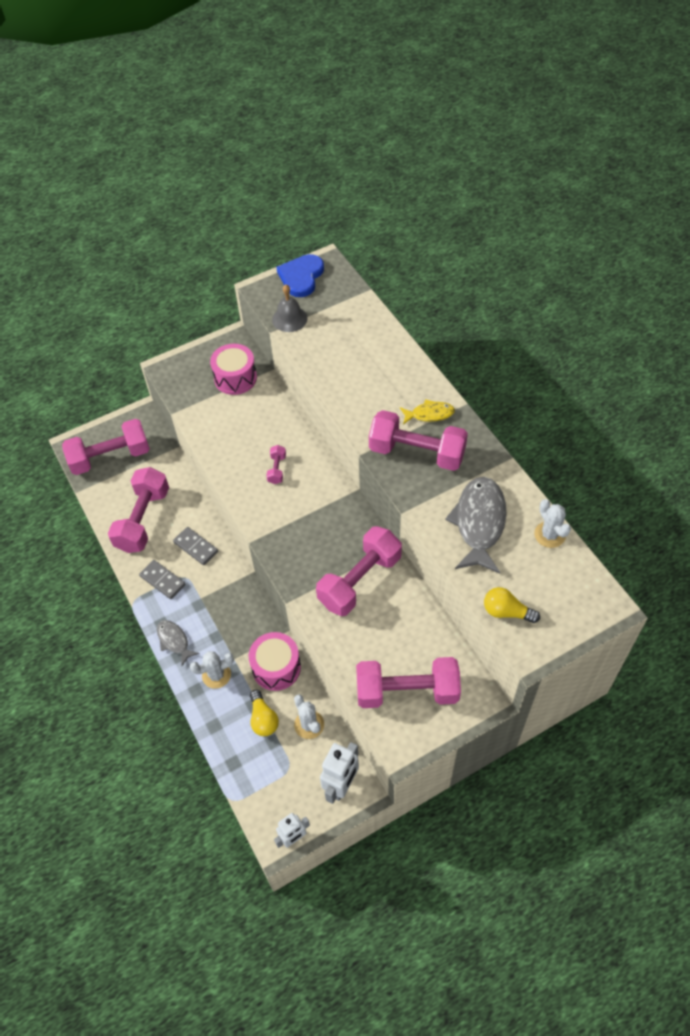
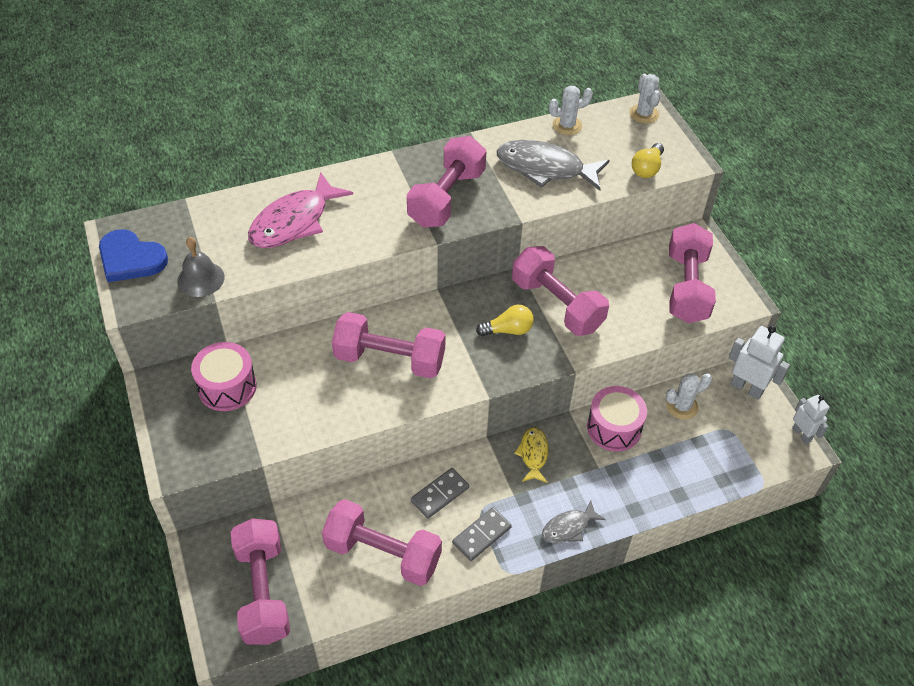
camera: 85 degrees left, 5 degrees down
(216, 675) = (618, 486): white cactus -> white cactus (644, 114)
(263, 719) = (673, 446): yellow light bulb -> yellow light bulb (508, 330)
(277, 469) = (390, 359): pink dumbbell -> pink dumbbell, size x2.27
(361, 358) = (294, 221): none -> pink fish
(429, 414) = (397, 180): yellow fish -> yellow fish (533, 454)

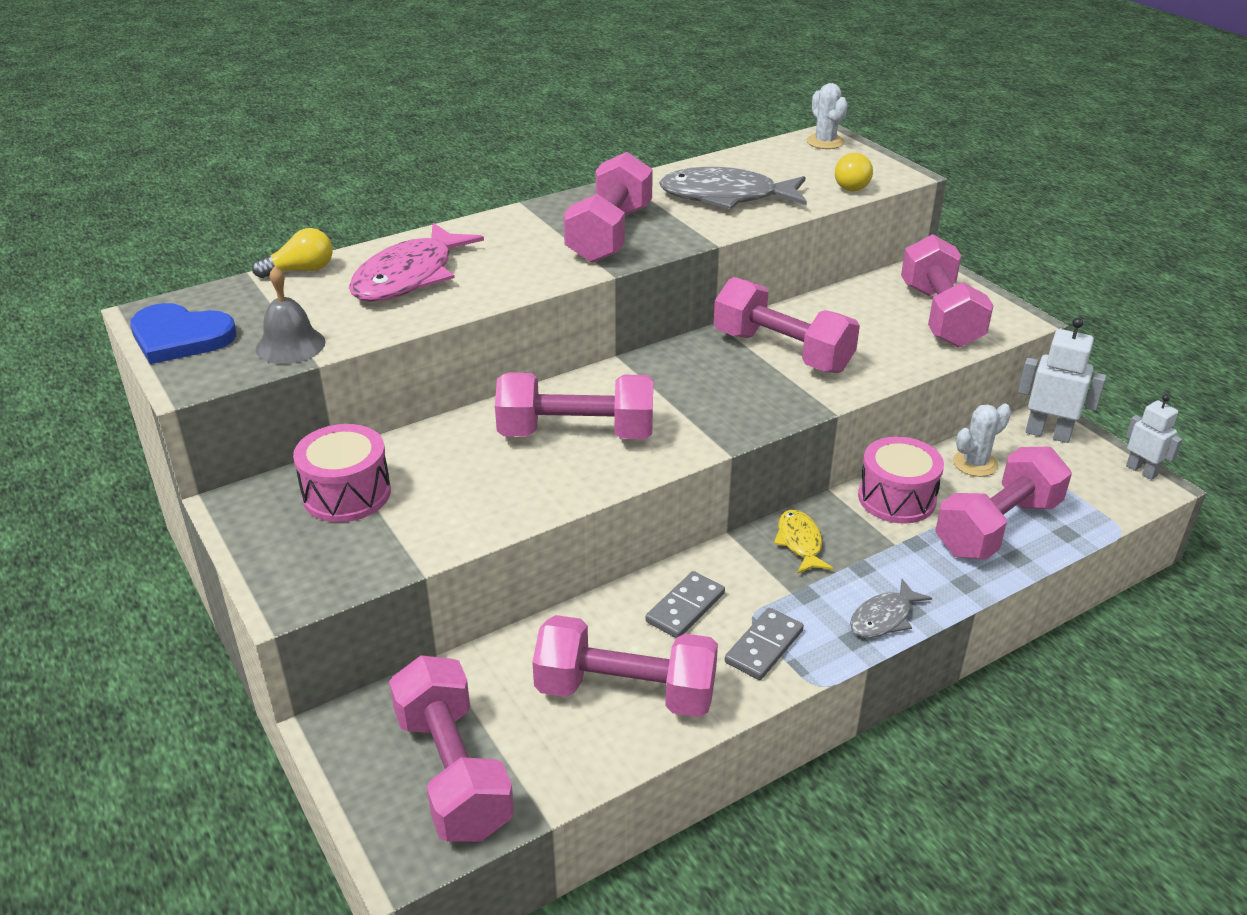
camera: 10 degrees left, 15 degrees down
(508, 330) = (728, 384): yellow light bulb -> yellow light bulb (300, 270)
(567, 125) = (736, 160): white cactus -> none
(675, 466) = (997, 527): none -> pink dumbbell

